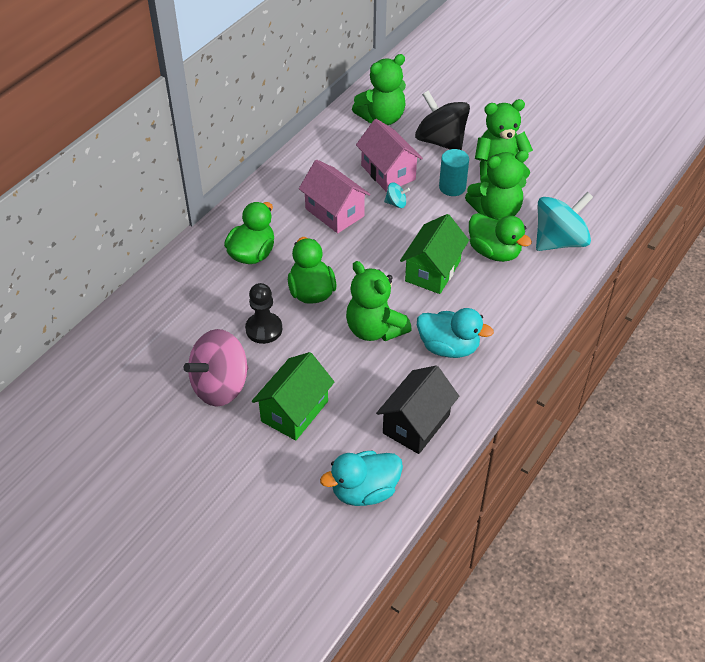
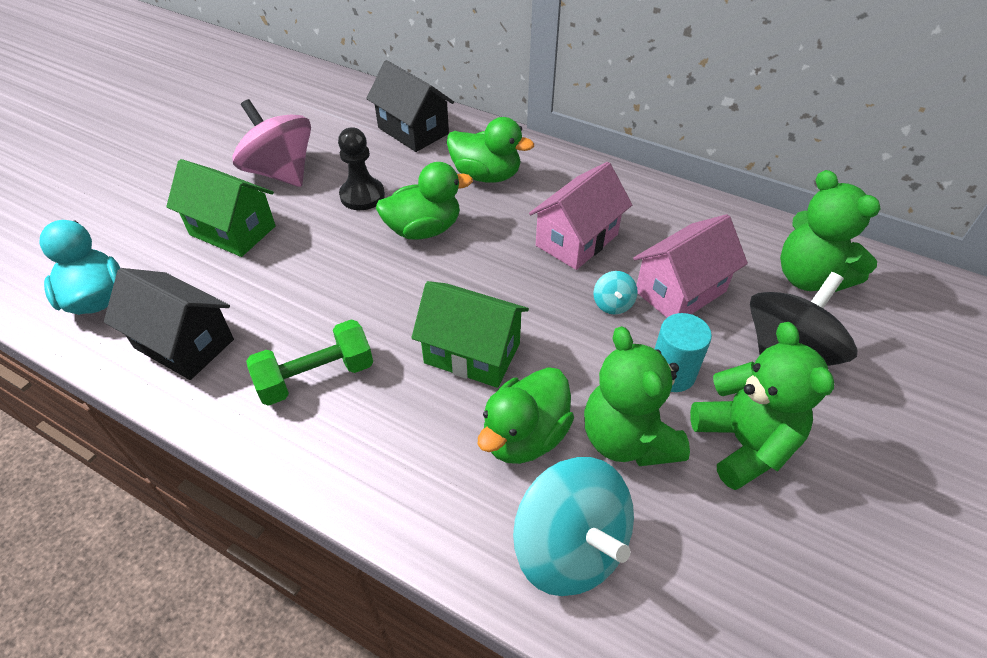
camera: 85 degrees right, 0 degrees up
(179, 297) = (413, 131): none -> black house
(374, 329) = (356, 293): green teddy bear -> none
(448, 347) = (316, 376): turquoise duck -> green dumbbell

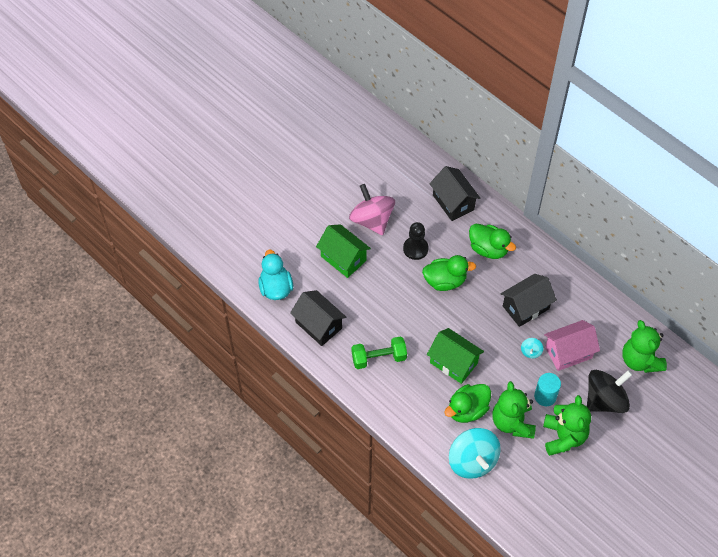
camera: 15 degrees right, 10 degrees up
(577, 240) = (526, 307): pink house -> black house

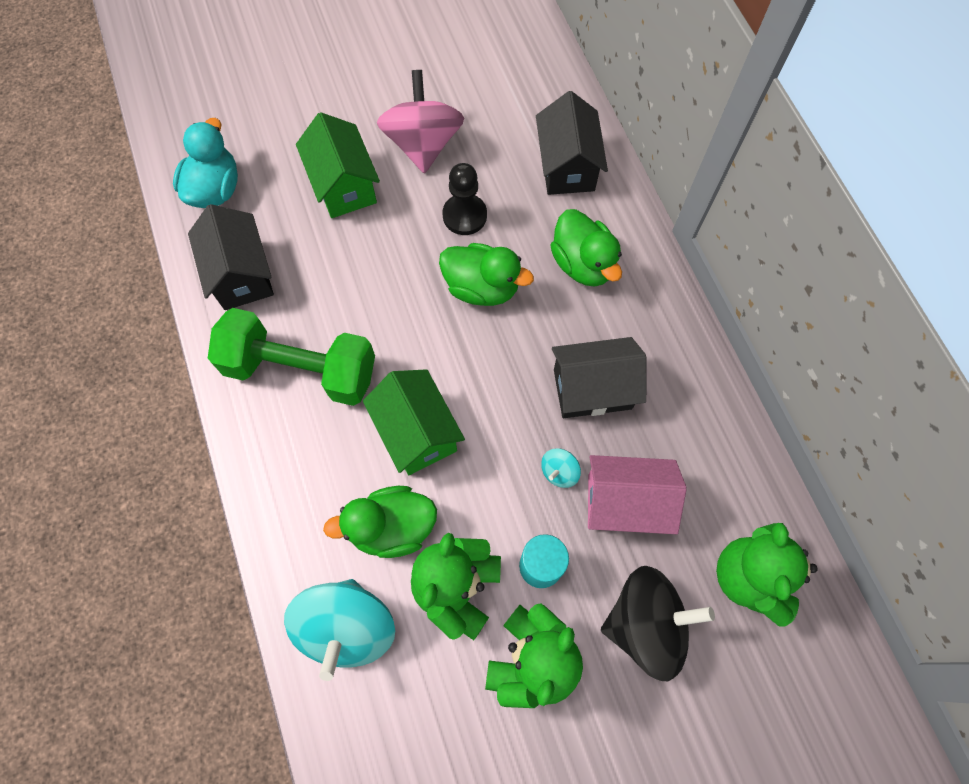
camera: 25 degrees right, 10 degrees up
(379, 358) = (301, 369): green dumbbell -> green dumbbell, size x1.53

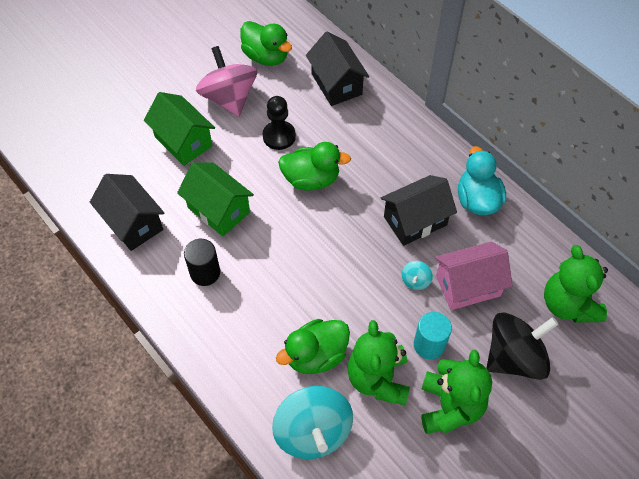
camera: 20 degrees left, 10 degrees down
(215, 189) = (88, 171): turquoise duck -> turquoise duck (477, 200)
(301, 369) = (205, 273): green dumbbell -> black cylinder
(416, 432) = (306, 287): green house -> green house (218, 210)
(583, 264) = (374, 143): green duck -> green duck (266, 56)

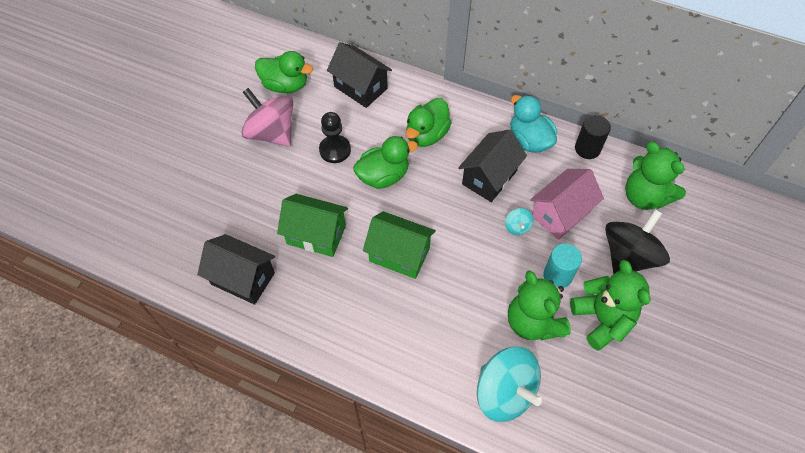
camera: 25 degrees left, 0 degrees up
(183, 141) = (250, 187): green house -> green house (399, 254)
(205, 273) = (334, 295): black cylinder -> black cylinder (587, 149)
(316, 355) = (471, 325): green duck -> green duck (426, 135)

